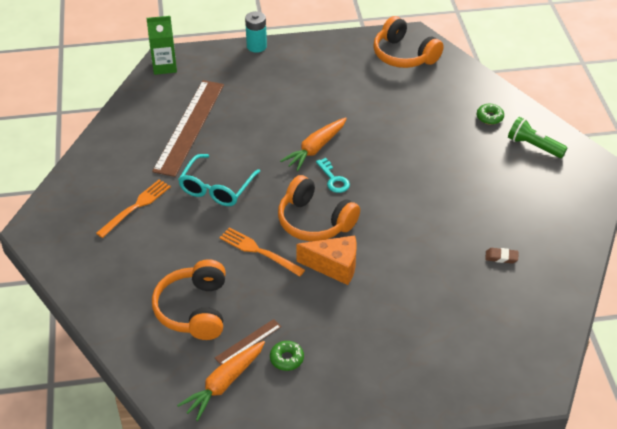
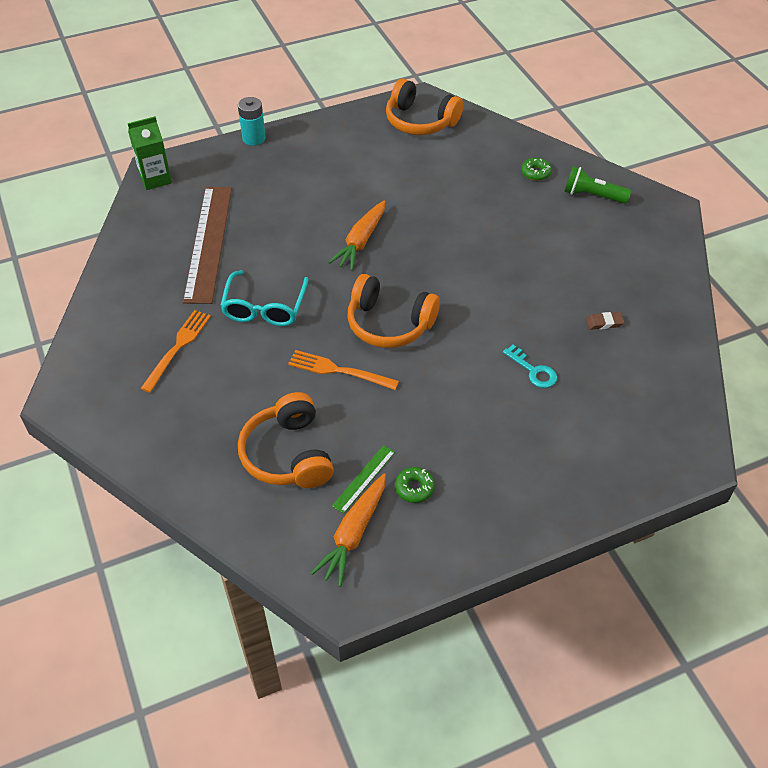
camera: 15 degrees left, 5 degrees up
(248, 342) = (364, 478): brown ruler -> green ruler
(333, 179) = (393, 272): turquoise key -> turquoise key (533, 371)
(334, 266) = (429, 370): orange cheese -> none

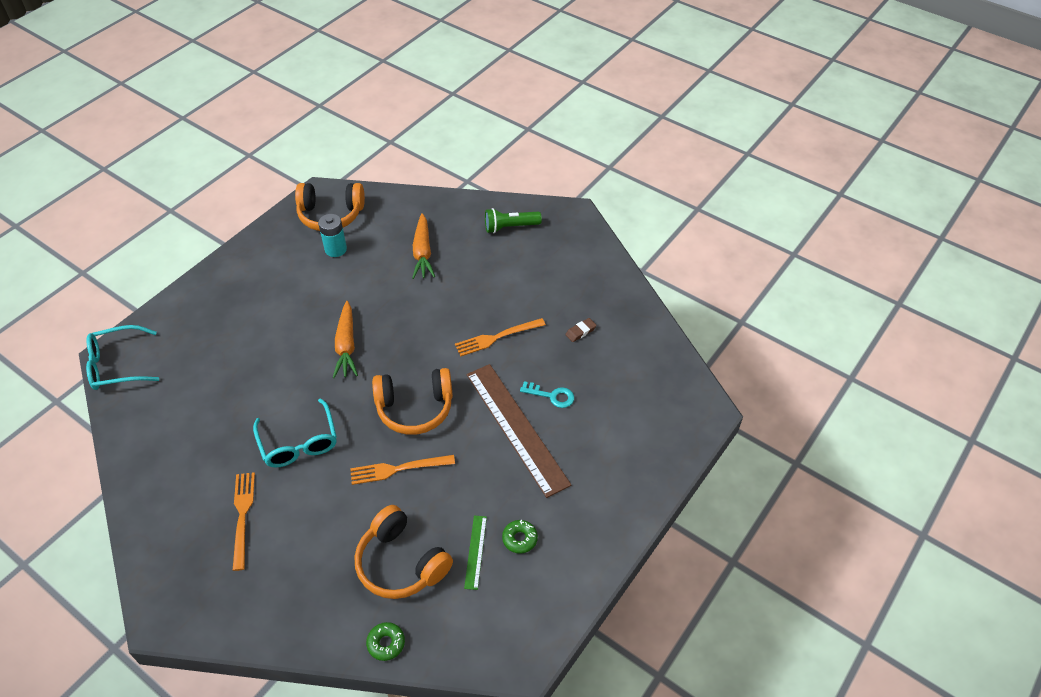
camera: 30 degrees left, 0 degrees up
(155, 179) = (117, 365): green carton -> turquoise glasses
(208, 243) = (209, 405): brown ruler -> brown ruler (516, 428)
(254, 138) = (189, 288): turquoise battery -> turquoise battery (335, 249)
(353, 534) = (496, 602): orange carrot -> orange carrot (422, 252)
(511, 293) = (496, 338): none -> orange fork
(535, 173) = (454, 225): green donut -> green donut (386, 643)

